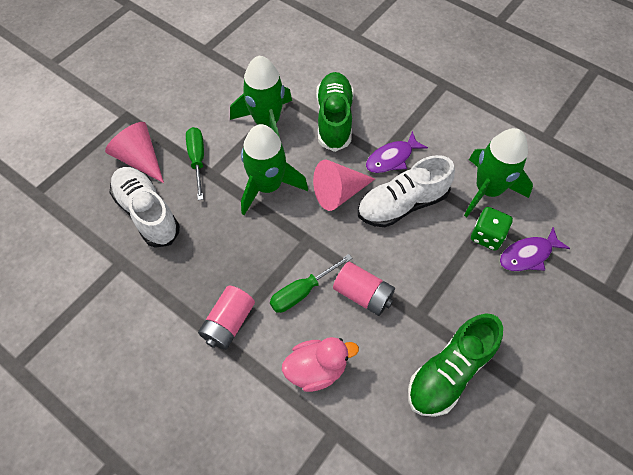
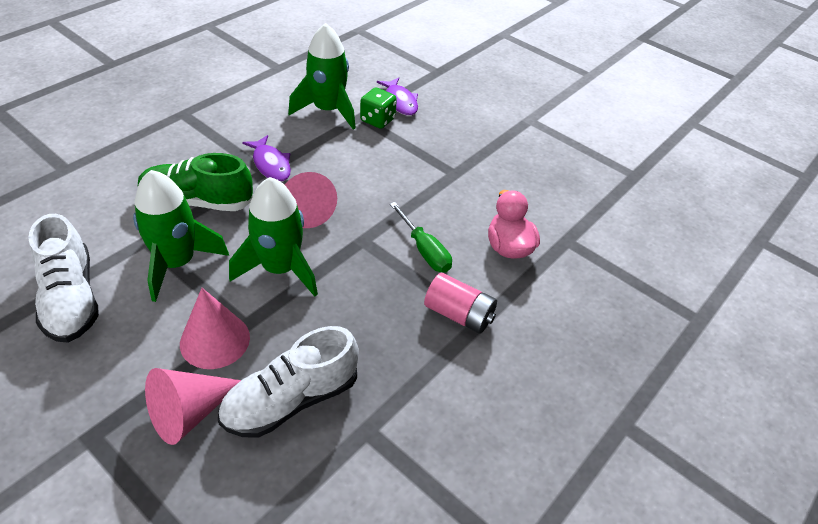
camera: 90 degrees left, 15 degrees down
(197, 160) = (215, 340): green screwdriver -> pink cone
(363, 294) = (431, 206): pink battery -> none
(402, 204) = (331, 166): white shoe -> white shoe (71, 298)
(449, 371) = (507, 163): green shoe -> none

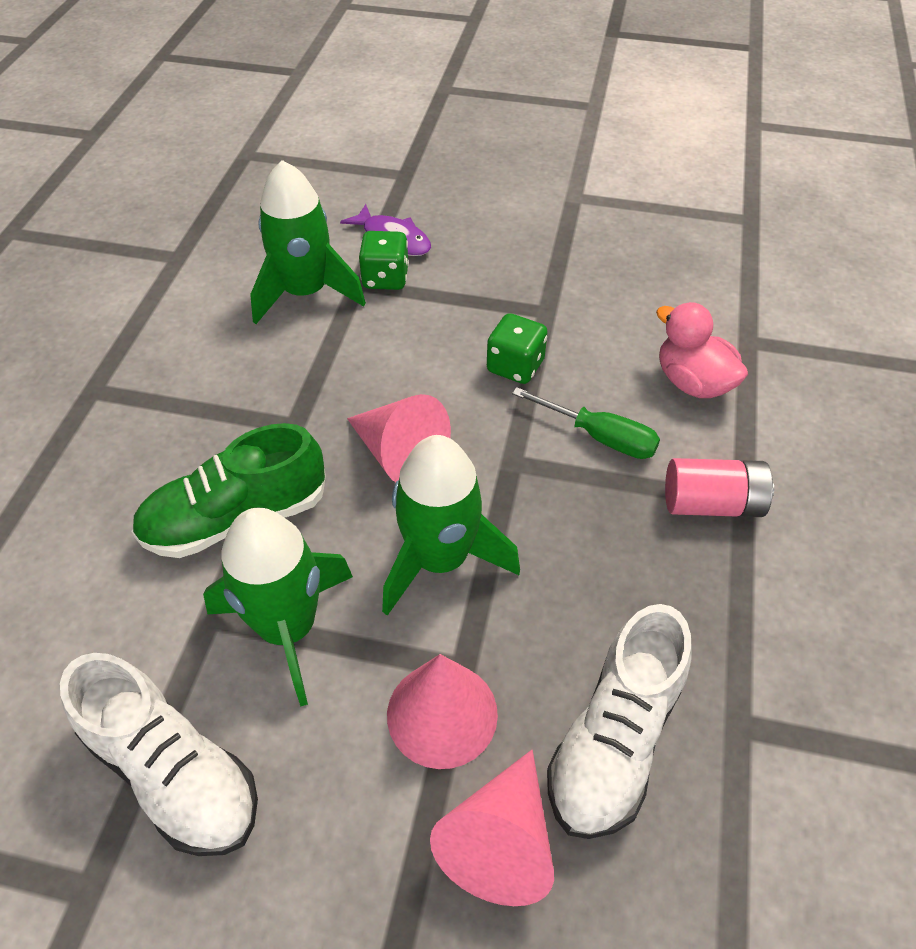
camera: 25 degrees left, 5 degrees up
(271, 165) = (294, 410): purple fish -> none
(409, 194) = (515, 366): none -> green dice

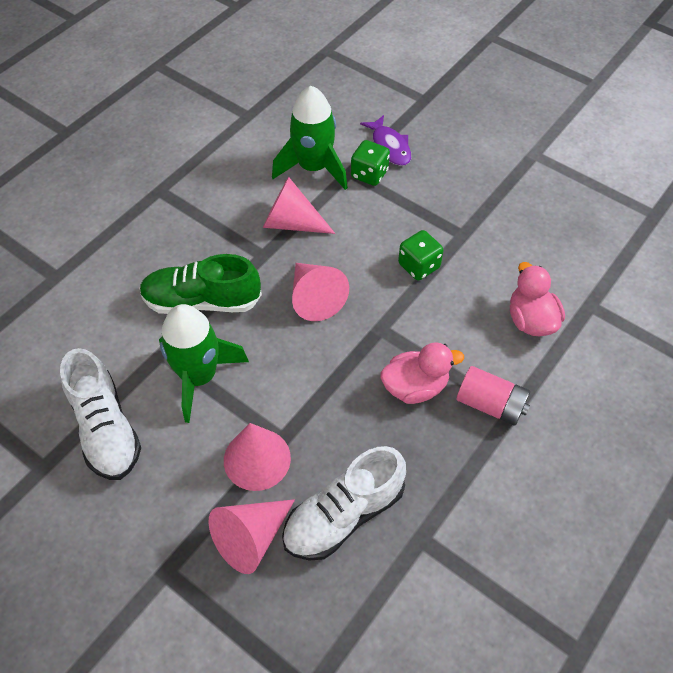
camera: 25 degrees right, 5 degrees up
(312, 370) = (291, 223): none -> pink cone
(440, 559) = (303, 372): green rocket -> none
(600, 437) = (445, 334): green screwdriver -> none
(603, 519) = (415, 387): none -> pink duck

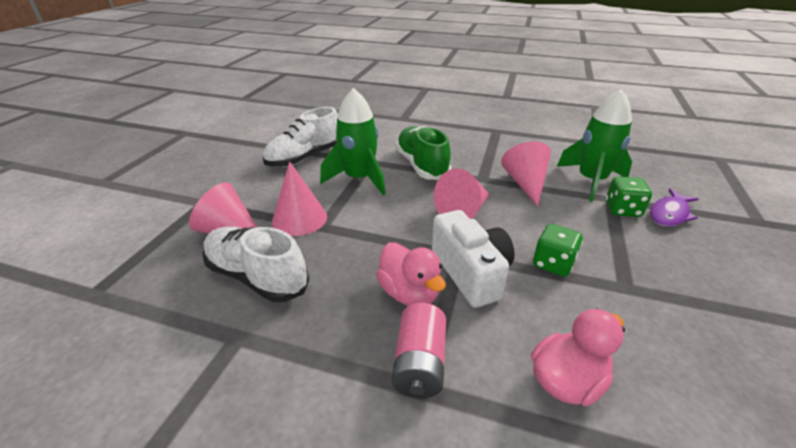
camera: 70 degrees right, 20 degrees down
(406, 330) = (471, 272): none -> white camera

